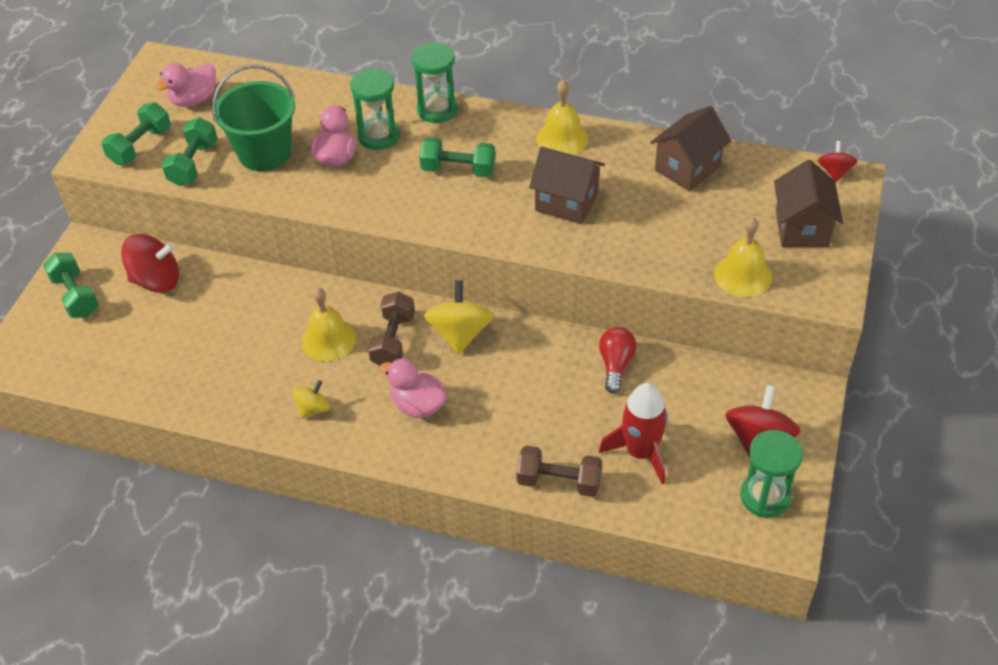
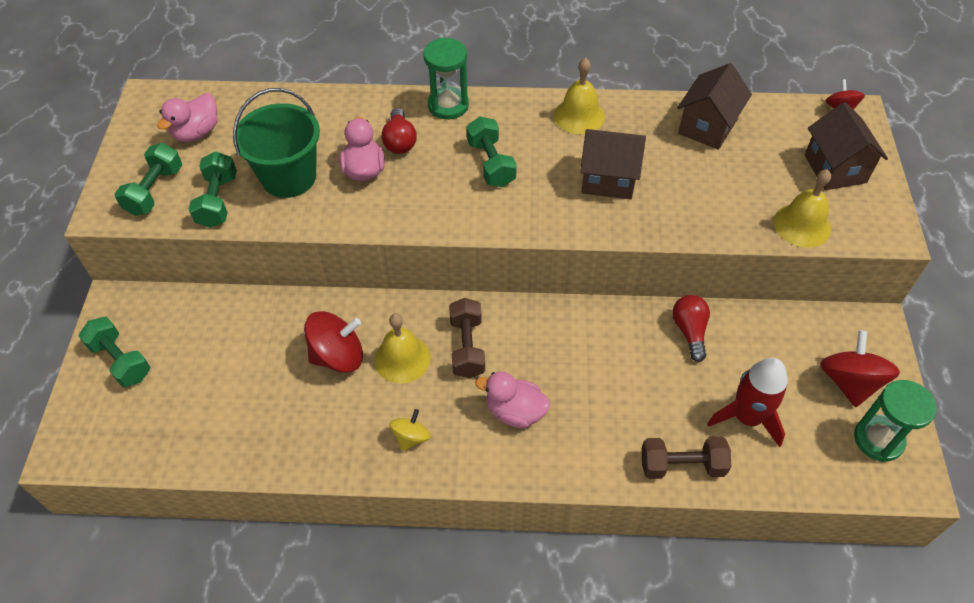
camera: 15 degrees left, 5 degrees up
(156, 280) = (203, 328): red spinning top -> red spinning top (338, 356)
(379, 136) = (400, 141): green hourglass -> red light bulb
(458, 170) = (491, 163): green dumbbell -> green dumbbell turned 75 degrees clockwise
(460, 333) = (530, 327): yellow spinning top -> none

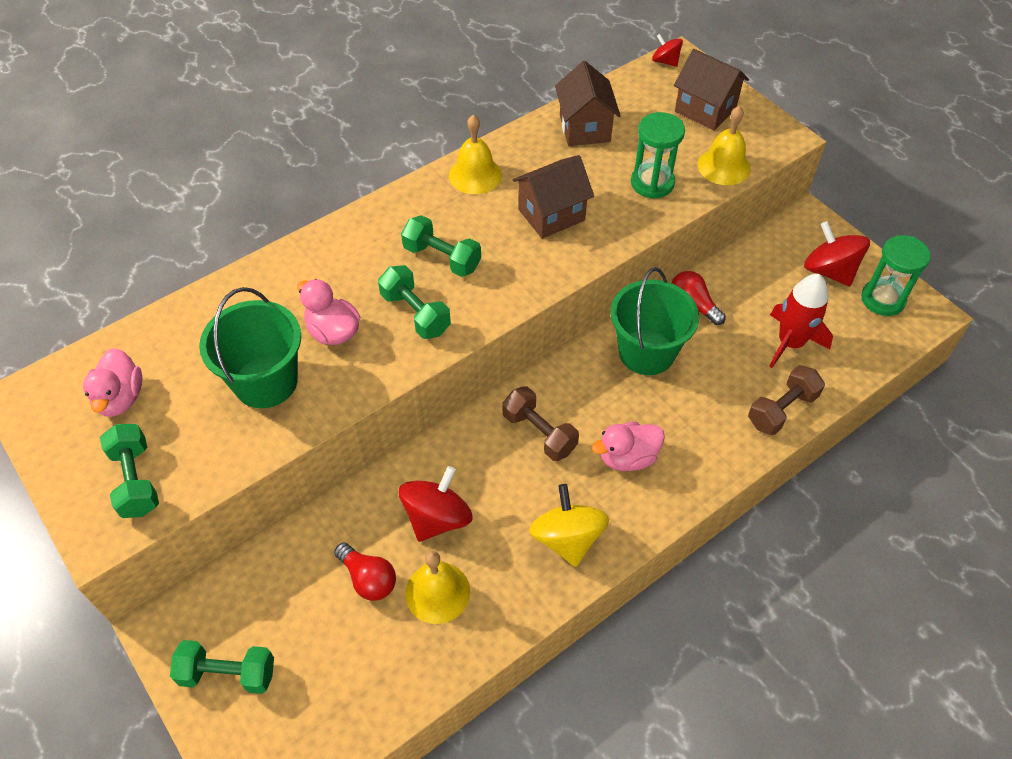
camera: 40 degrees left, 0 degrees up
(218, 201) = (216, 448): green dumbbell -> green dumbbell (415, 313)
(400, 141) = (340, 286): red light bulb -> red light bulb (368, 579)
(402, 358) = (495, 480): yellow bell -> yellow bell (437, 592)
(411, 437) = (567, 538): yellow spinning top -> yellow spinning top, size x1.76
(448, 105) = (351, 229): green hourglass -> green hourglass (652, 183)
(612, 343) = (646, 352): none -> green bucket

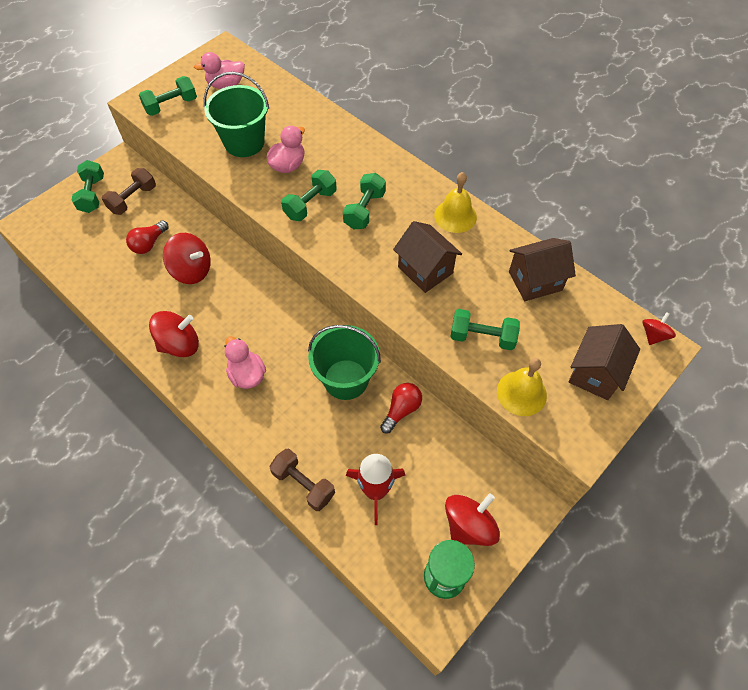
camera: 80 degrees right, 5 degrees up
(437, 592) = (140, 279): yellow bell -> none
(539, 433) = (262, 317): brown dumbbell -> brown dumbbell (133, 199)
(567, 538) = (179, 344): yellow spinning top -> red spinning top
(652, 183) = (482, 337): green hourglass -> green dumbbell

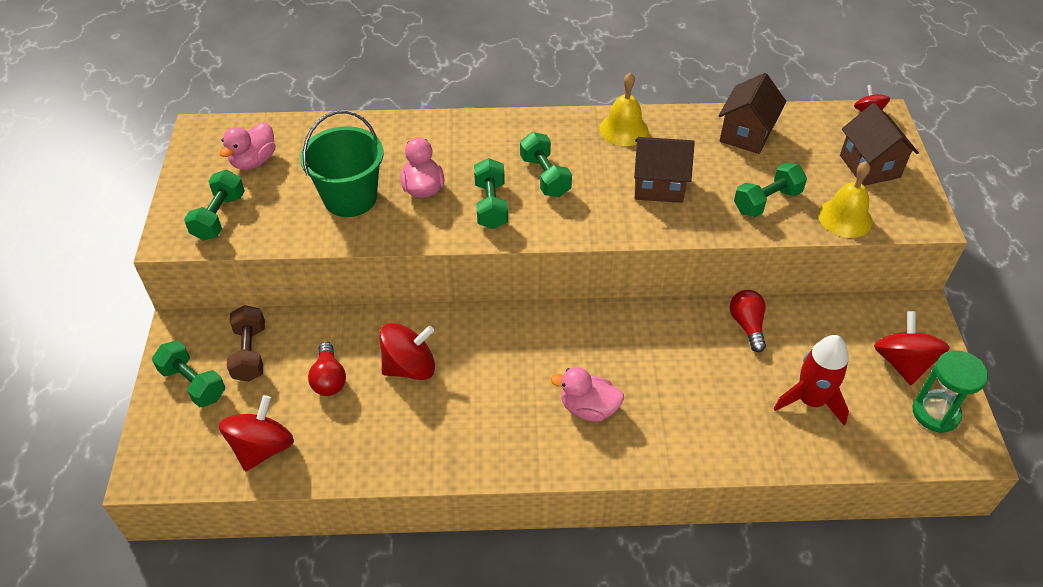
camera: 45 degrees left, 10 degrees down
(179, 344) = (490, 438): red spinning top -> red spinning top (262, 448)
(303, 484) = (754, 448): brown dumbbell -> none
(346, 379) = (674, 340): green bucket -> none

